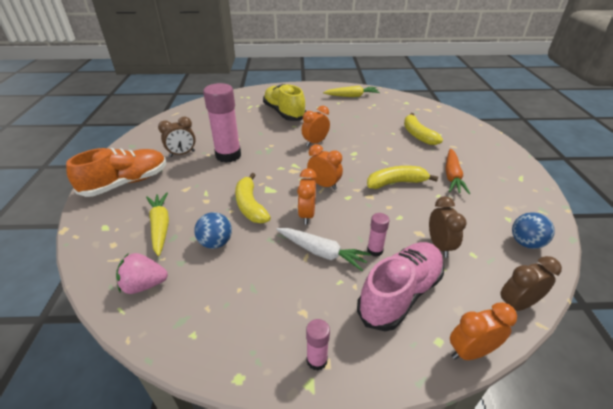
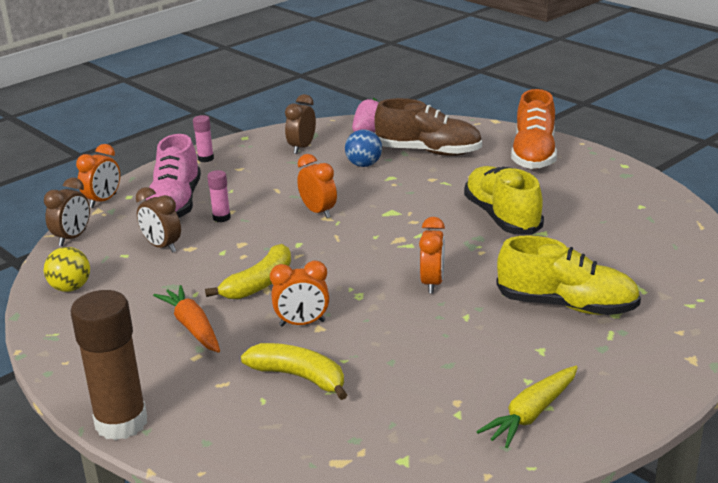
camera: 140 degrees right, 10 degrees down
(160, 226) = (428, 152): yellow carrot -> brown shoe
(182, 154) = (553, 194): brown clock -> brown clock (302, 148)
(228, 155) = (502, 217): pink glue stick -> yellow shoe
(250, 205) = (384, 194): yellow banana -> none
(321, 252) = (267, 197): white carrot -> none
(324, 185) = (340, 242): orange clock -> orange clock (302, 323)
(509, 150) = (121, 423): none -> brown glue stick
(525, 243) = (70, 288): blue ball -> yellow ball

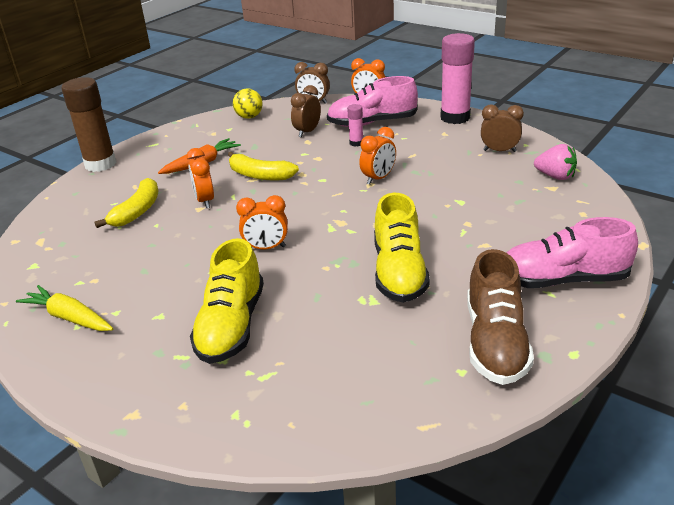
camera: 80 degrees right, 5 degrees up
(205, 158) = (455, 117): pink glue stick -> pink glue stick, size x2.17
(364, 165) = (480, 184): blue ball -> none
(428, 152) = (529, 213): brown shoe -> brown shoe (495, 342)
(502, 217) = (399, 272): yellow shoe -> yellow shoe turned 120 degrees clockwise
(534, 155) = (562, 280): orange shoe -> pink shoe

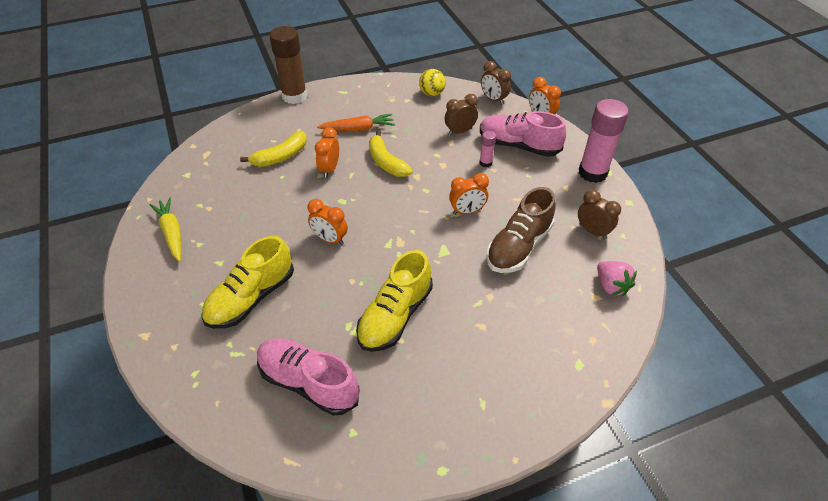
camera: 30 degrees right, 15 degrees up
(495, 342) = (398, 423): brown shoe -> brown shoe (518, 246)
(562, 280) = (504, 397): pink shoe -> pink shoe (308, 383)

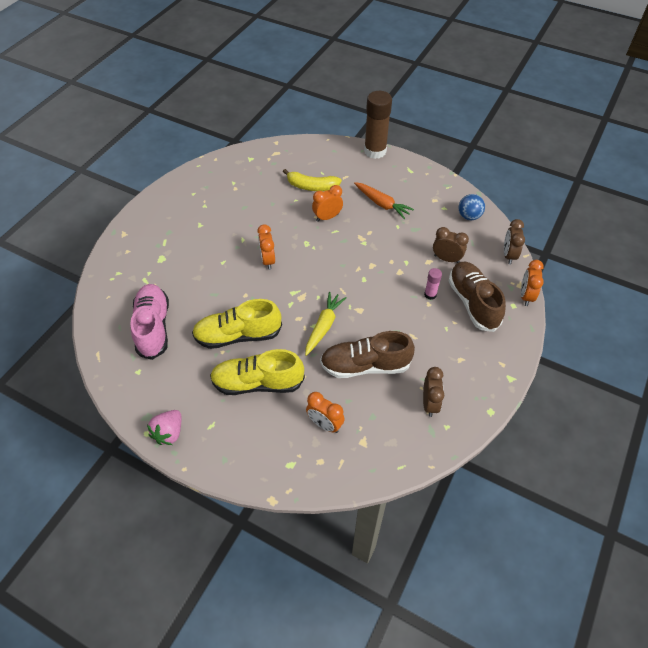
camera: 50 degrees right, 5 degrees up
(172, 233) = (200, 188): yellow carrot -> yellow carrot (323, 326)
(251, 298) = (188, 258): yellow shoe -> yellow shoe (258, 383)
(386, 162) = (367, 240): yellow banana -> none
(432, 93) = (469, 216): yellow ball -> blue ball
(467, 211) = (368, 315): orange clock -> orange clock (325, 424)
(518, 146) = (473, 303): pink shoe -> brown shoe
(592, 173) = (497, 368): pink glue stick -> none
(611, 286) = (384, 446): pink strawberry -> pink strawberry (169, 433)

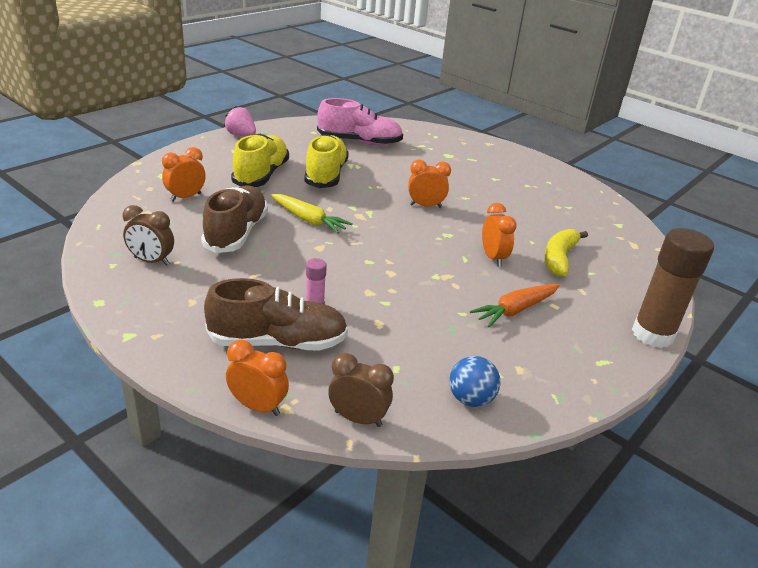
camera: 100 degrees right, 20 degrees down
(446, 259) = (377, 342): brown clock -> none

